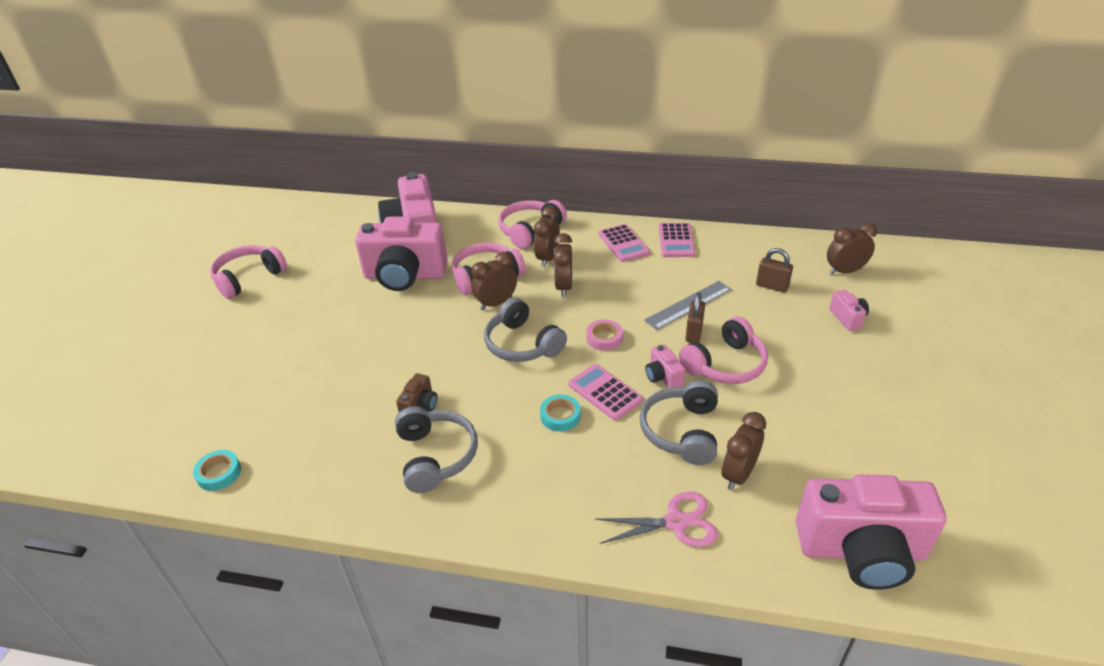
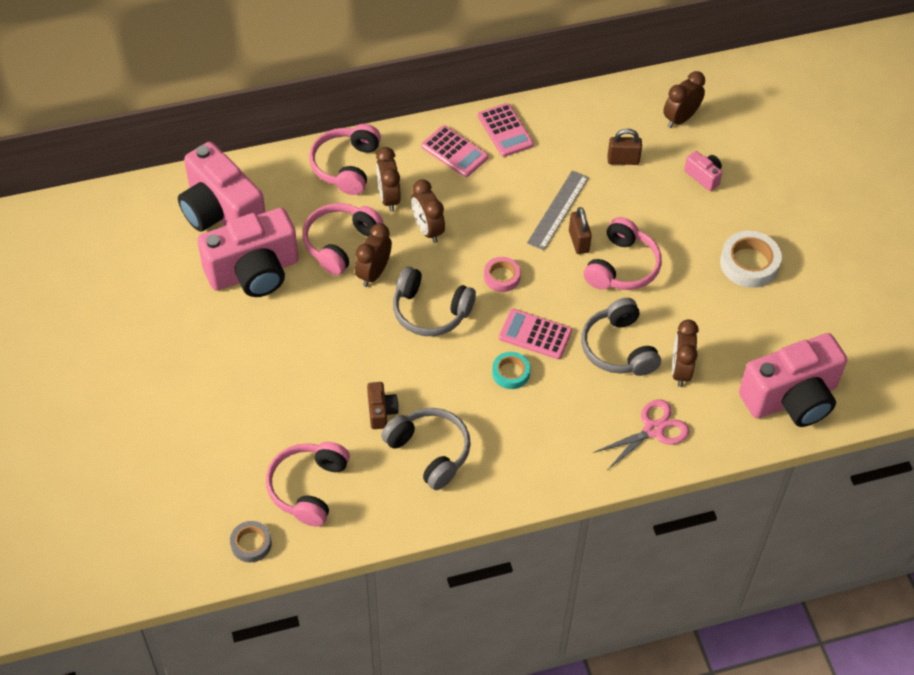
camera: 30 degrees left, 15 degrees up
(219, 473) = (251, 544): turquoise tape -> grey tape
(248, 278) = (81, 335): pink headphones -> pink headphones (308, 488)
(663, 377) = (576, 300): pink camera -> none
(865, 402) = (749, 263): none -> white tape

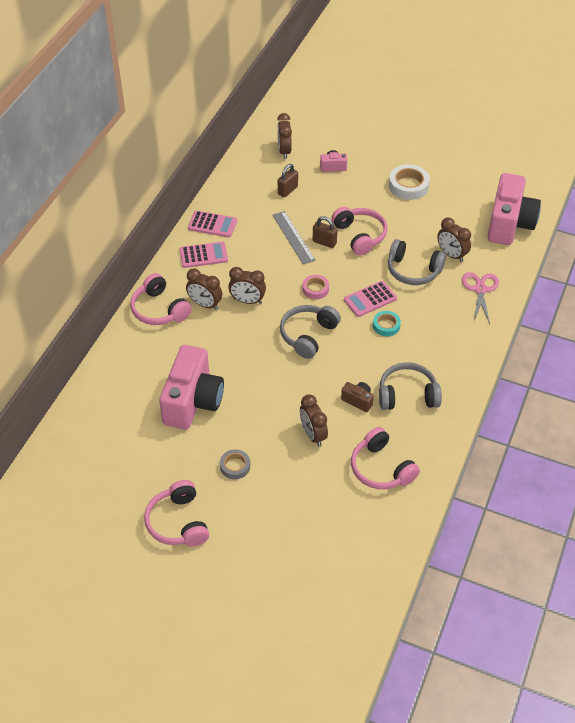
camera: 50 degrees left, 5 degrees down
(221, 212) = (128, 390): pink camera -> none
(251, 544) = (397, 521): grey tape -> grey tape (235, 466)
(340, 243) = (215, 347): pink headphones -> pink headphones (178, 522)
(374, 273) = (254, 344): brown clock -> brown clock (313, 435)
(430, 311) = (308, 335): grey headphones -> grey headphones turned 150 degrees clockwise

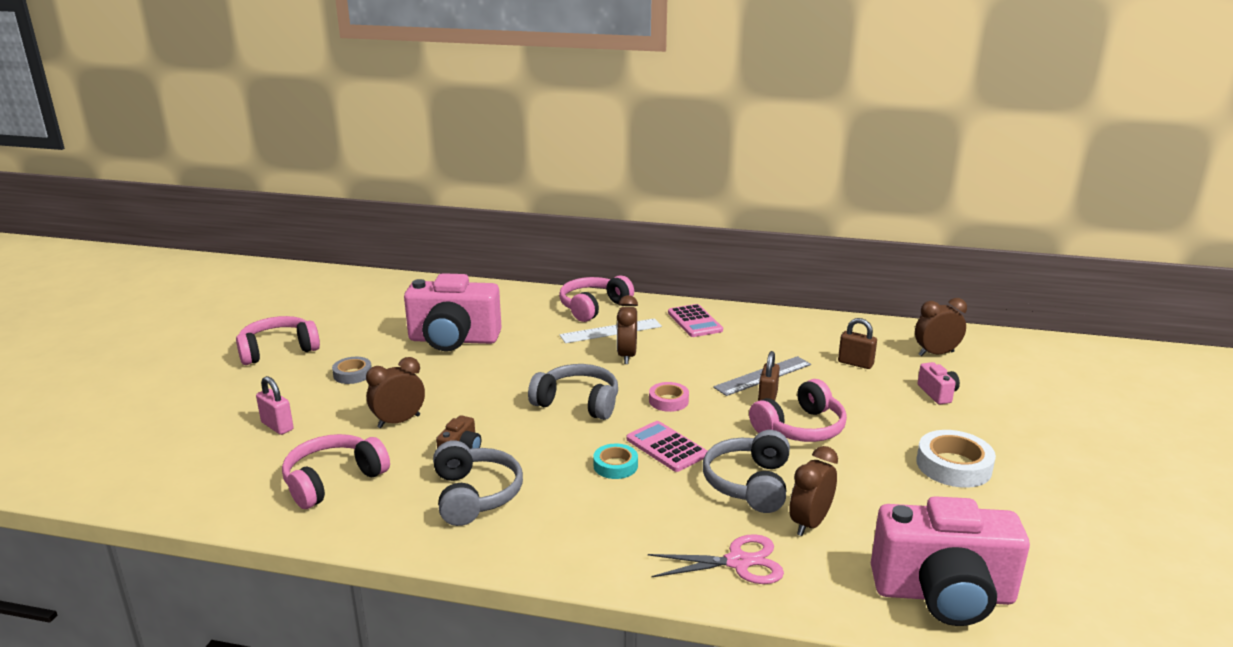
camera: 80 degrees right, 25 degrees down
(205, 304) = (611, 331): brown clock -> white ruler
(212, 224) = (752, 321): pink calculator -> none
(305, 508) = (277, 426): none -> pink padlock

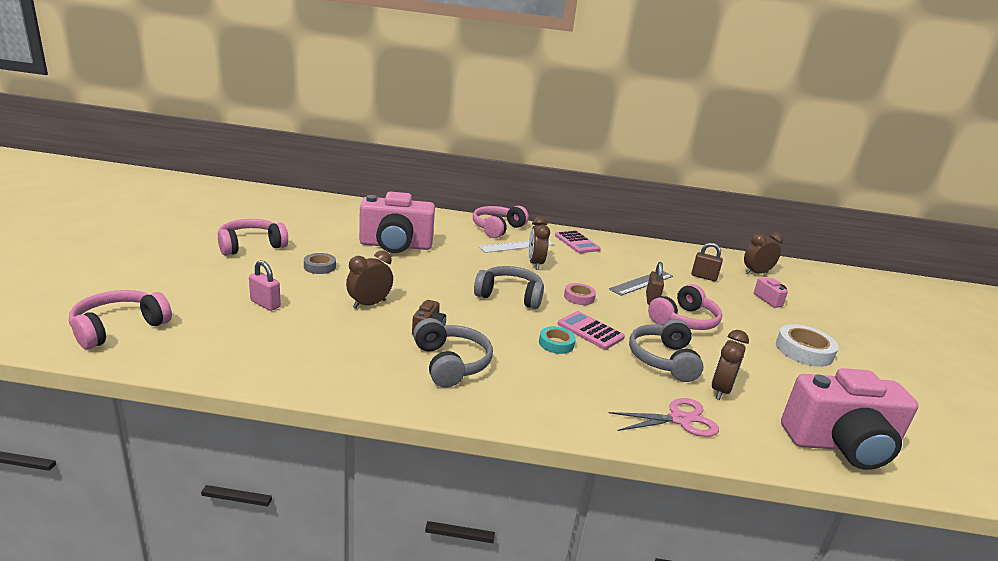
camera: 10 degrees left, 0 degrees up
(333, 481) = (326, 349): pink headphones -> pink headphones (119, 328)

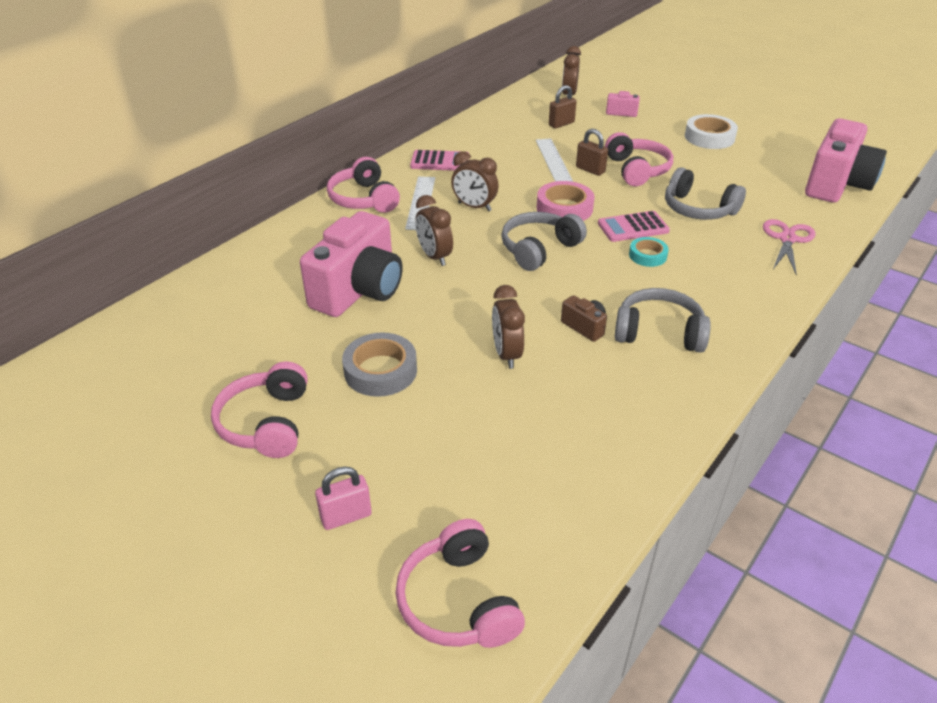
camera: 55 degrees left, 15 degrees up
(265, 304) = (461, 442): pink padlock -> pink padlock (346, 516)
(320, 267) = (380, 371): grey tape -> grey tape, size x1.63
(579, 297) = (564, 208): pink tape -> pink tape, size x1.63
(641, 282) = (553, 161): grey ruler -> white ruler
(720, 390) = (753, 202): brown clock -> brown clock (434, 257)

